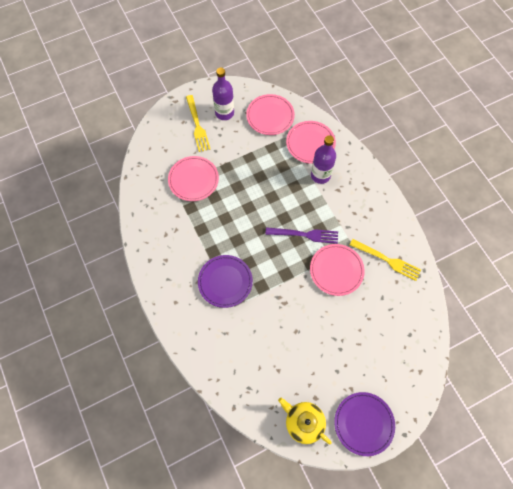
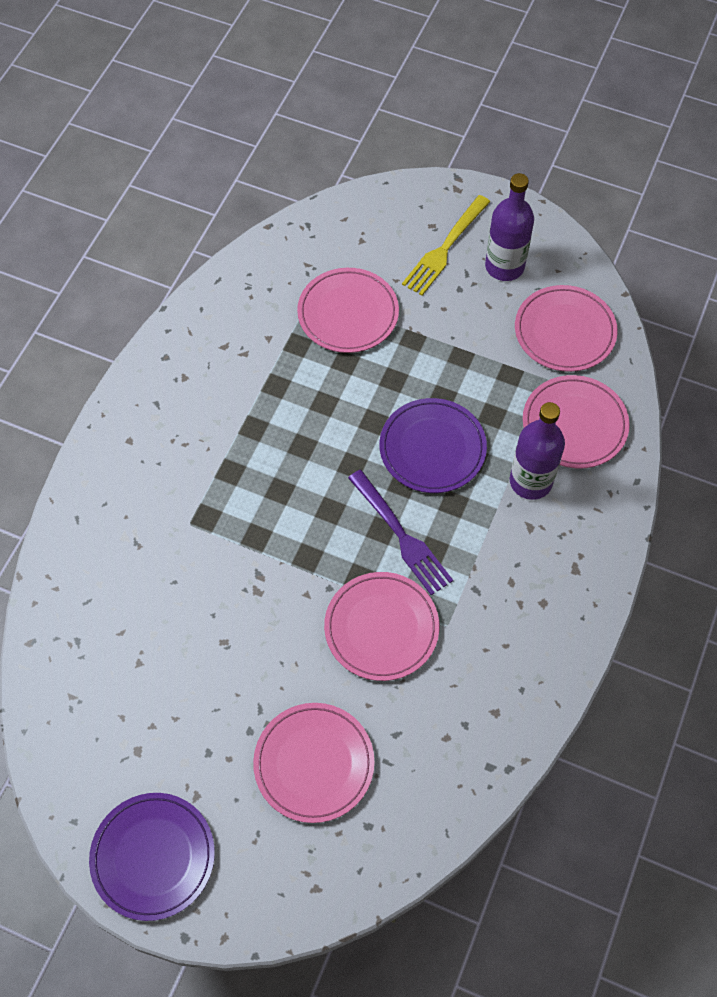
camera: 50 degrees right, 5 degrees down
(225, 282) = (219, 482): purple plate -> purple plate (432, 448)
(303, 422) = (84, 761): yellow teapot -> none
(371, 335) = (314, 763): none -> pink plate
(387, 260) = (472, 694): yellow fork -> none

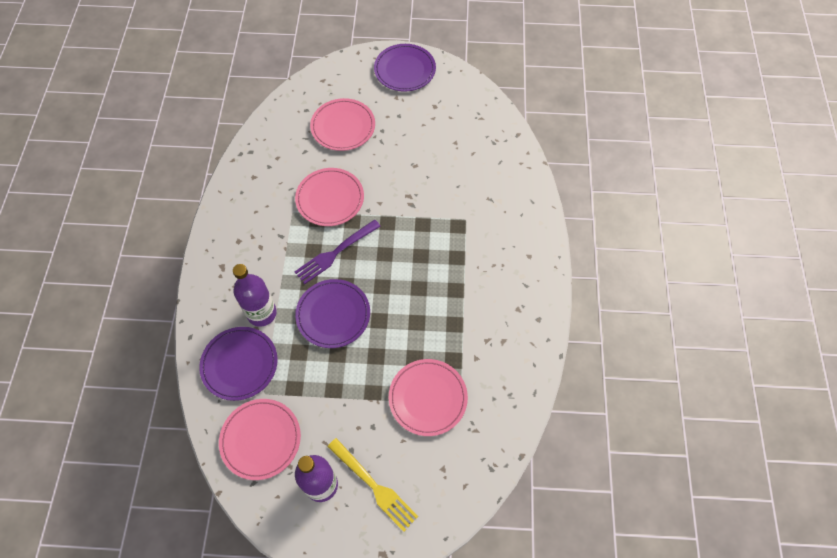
camera: 160 degrees right, 0 degrees up
(401, 535) = (335, 253): purple fork -> purple fork turned 75 degrees counterclockwise
(445, 248) = (374, 486): yellow fork -> yellow fork turned 120 degrees clockwise
(574, 424) = (239, 364): pink plate -> purple plate

